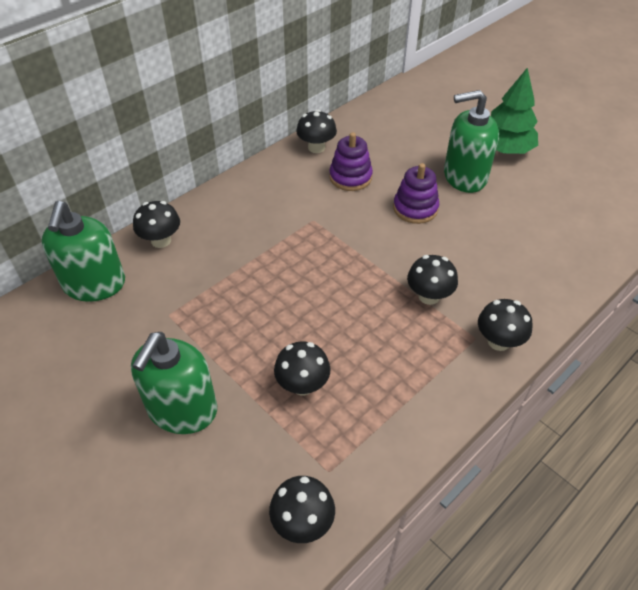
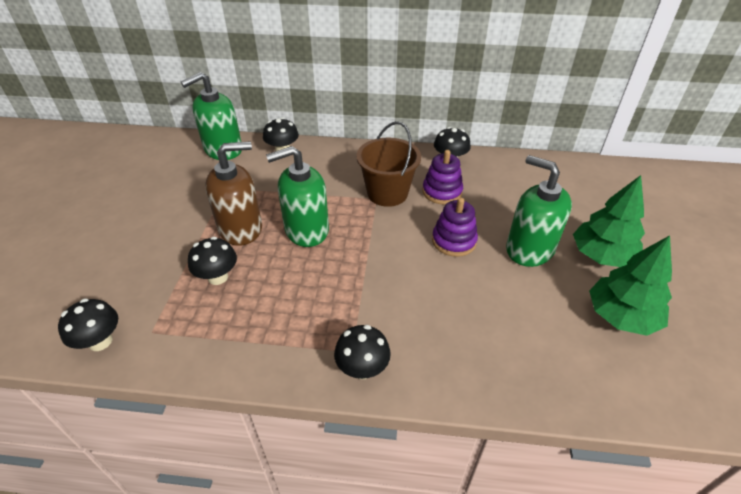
camera: 50 degrees right, 5 degrees down
(182, 409) = (155, 236): green soap dispenser -> green soap dispenser (306, 230)
(249, 334) = (241, 228): none -> brown soap dispenser
(314, 209) = (387, 193): none -> brown bucket
(429, 296) = (367, 298): black mushroom -> none
(564, 181) = (621, 316): none -> green tree

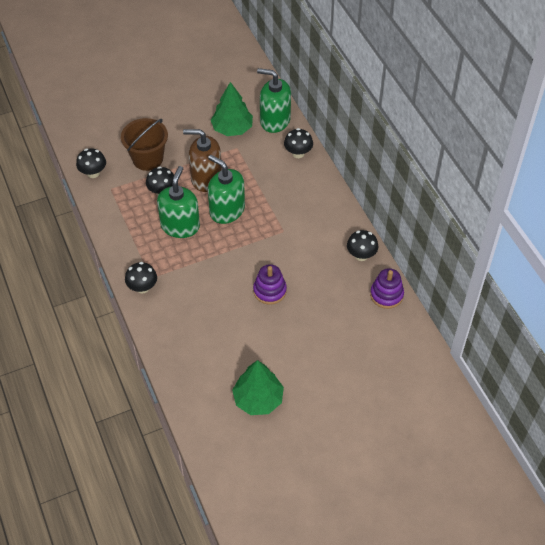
camera: 60 degrees right, 10 degrees up
(241, 228) = (206, 178): brown soap dispenser -> brown soap dispenser turned 150 degrees clockwise
(387, 193) = (294, 235): brown bucket -> brown bucket (147, 159)
(442, 192) = (318, 265): purple stacking toy -> purple stacking toy (386, 295)
(529, 249) = (290, 335): green soap dispenser -> green soap dispenser (180, 226)
(602, 256) = (311, 378): green tree -> green tree (232, 128)

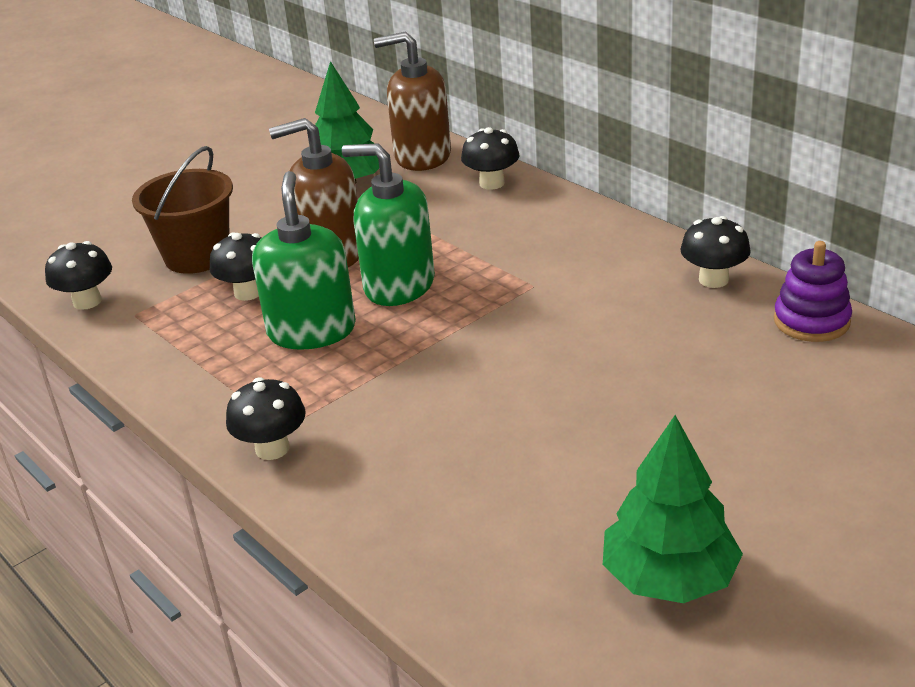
camera: 15 degrees left, 20 degrees down
(269, 291) = (565, 378): purple stacking toy -> none
(275, 120) = (422, 156): green soap dispenser -> brown soap dispenser

